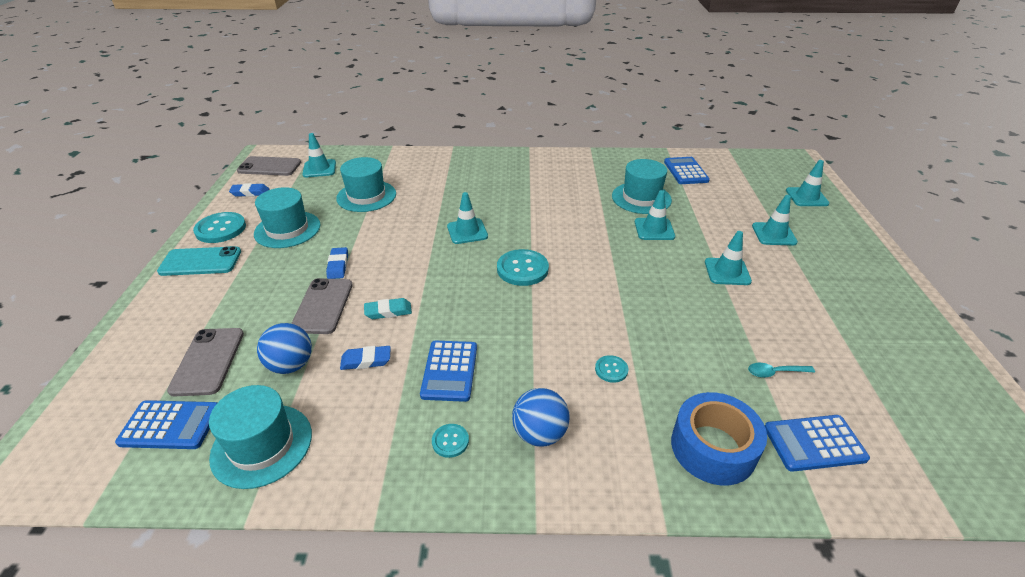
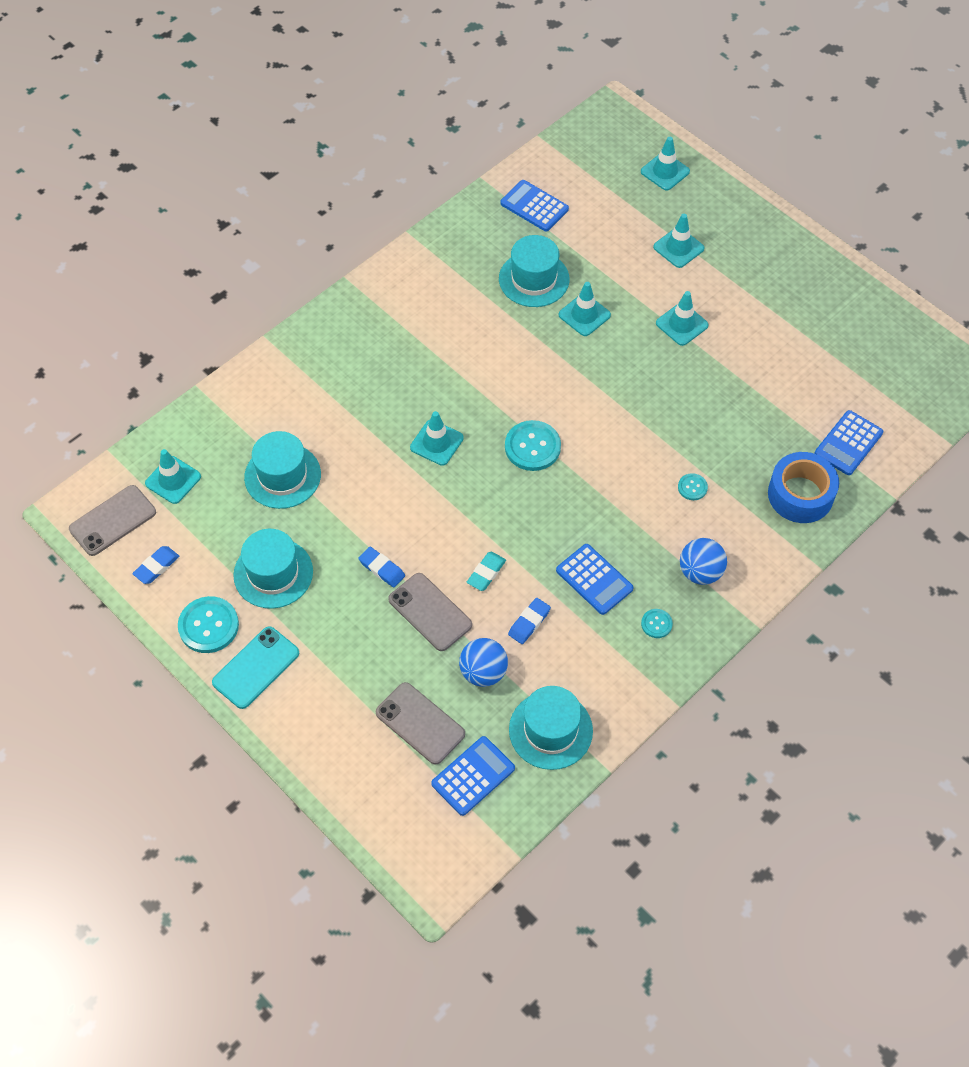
camera: 45 degrees left, 20 degrees up
(775, 372) = (788, 403): turquoise spoon -> none

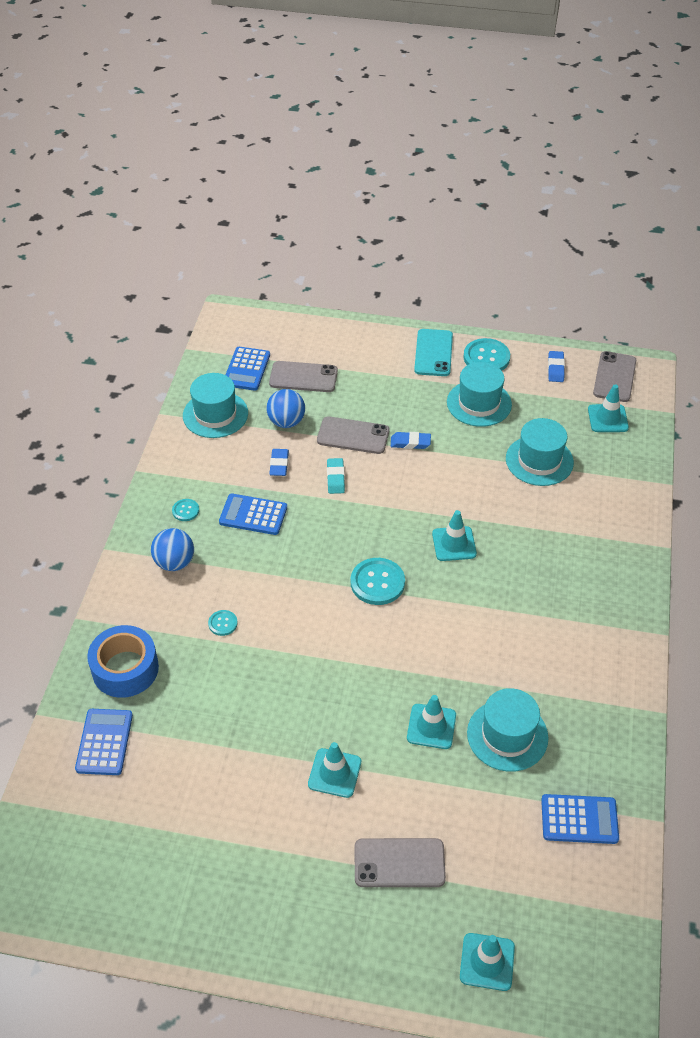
camera: 145 degrees right, 10 degrees down
(678, 248) = (399, 863): turquoise traffic cone -> grey phone

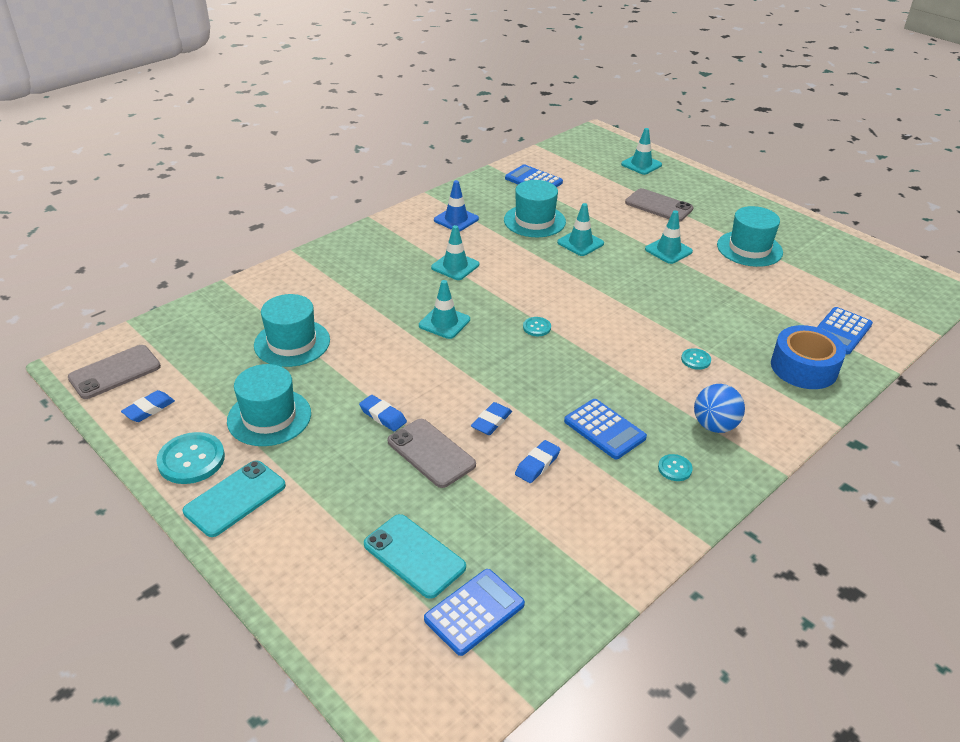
camera: 145 degrees left, 10 degrees down
(215, 414) = (565, 566): turquoise hat -> turquoise hat (749, 249)
(286, 422) = (487, 508): blue ball -> none
(303, 377) = (414, 556): grey phone -> turquoise phone
(335, 478) = (491, 422): turquoise eraser -> blue eraser
(377, 582) = (536, 327): turquoise button -> turquoise button, size x0.52
(583, 684) = (456, 219): none -> blue traffic cone
(607, 418) = (184, 343): turquoise traffic cone -> turquoise traffic cone (455, 266)

